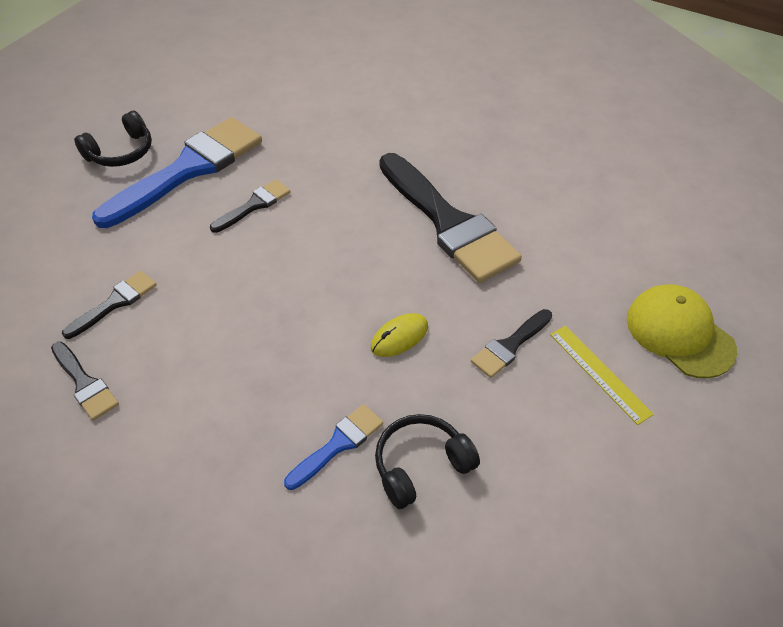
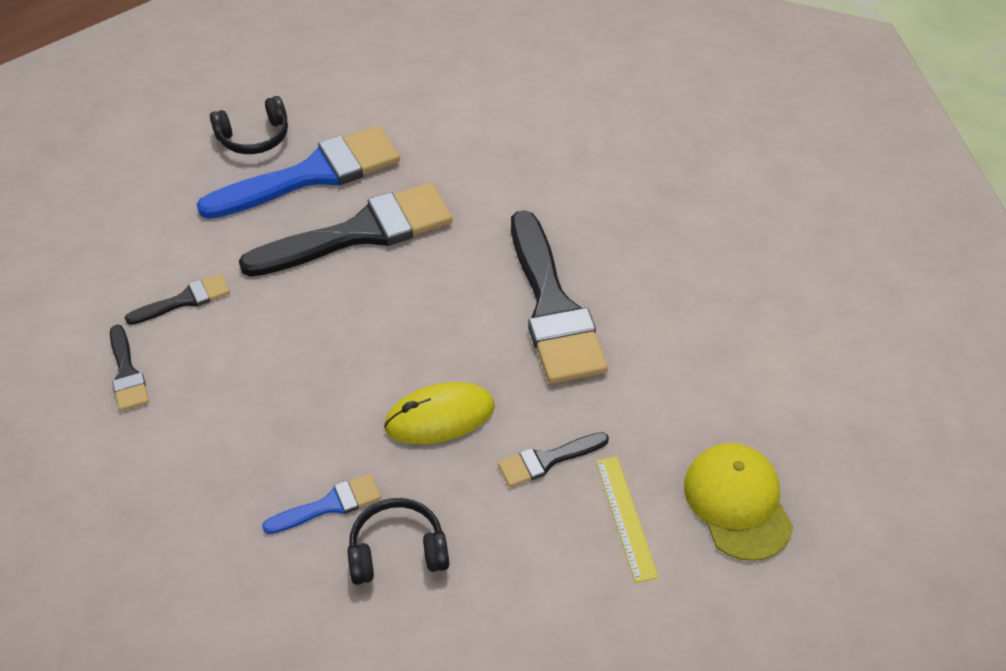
camera: 20 degrees right, 0 degrees up
(254, 205) = (361, 232): black brush -> black brush, size x2.15
(399, 337) = (439, 417): yellow mouse -> yellow mouse, size x1.56

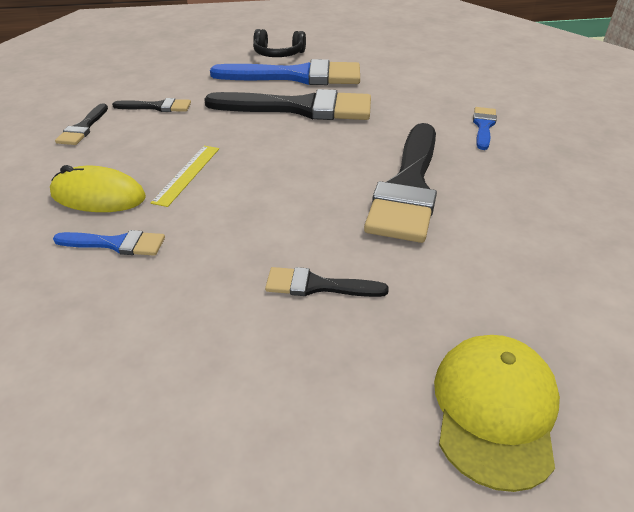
camera: 30 degrees right, 10 degrees down
(397, 551) = (129, 297): black headphones -> none
(439, 417) = (255, 221): yellow mouse -> yellow mouse (98, 196)
(575, 184) = (483, 126): none -> blue brush
(625, 517) = (356, 365): yellow ruler -> yellow ruler (187, 174)

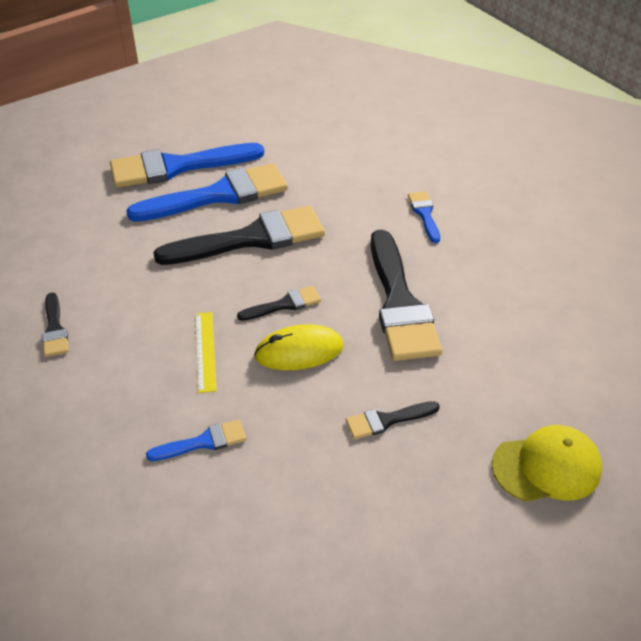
camera: 25 degrees left, 5 degrees up
(98, 196) = (144, 401): yellow mouse -> yellow mouse (299, 351)
(157, 107) = (108, 278): black brush -> black brush (284, 304)
(278, 54) = (177, 167): black headphones -> blue brush
(494, 410) = (546, 467): yellow cap -> yellow cap turned 90 degrees clockwise

